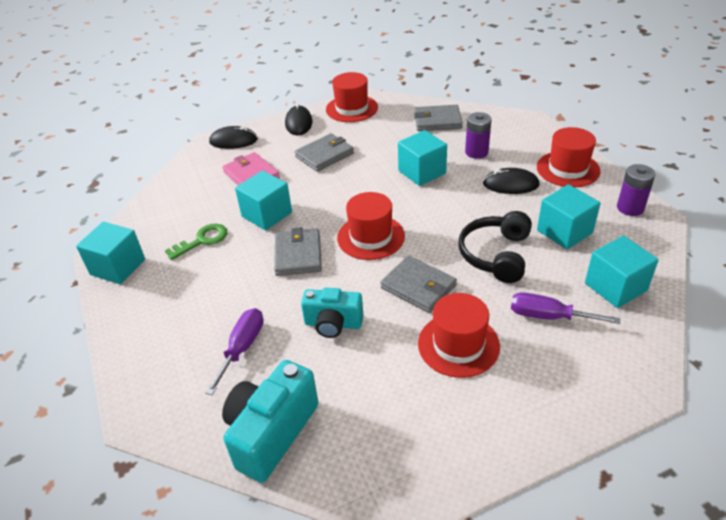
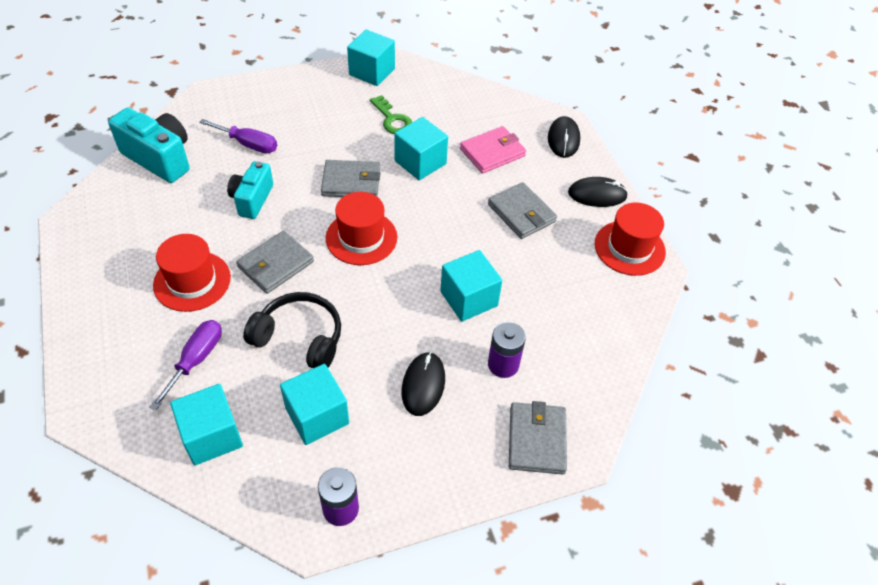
camera: 90 degrees right, 10 degrees up
(437, 121) = (588, 336): grey wallet -> grey wallet (537, 440)
(568, 169) = (443, 462): red hat -> none

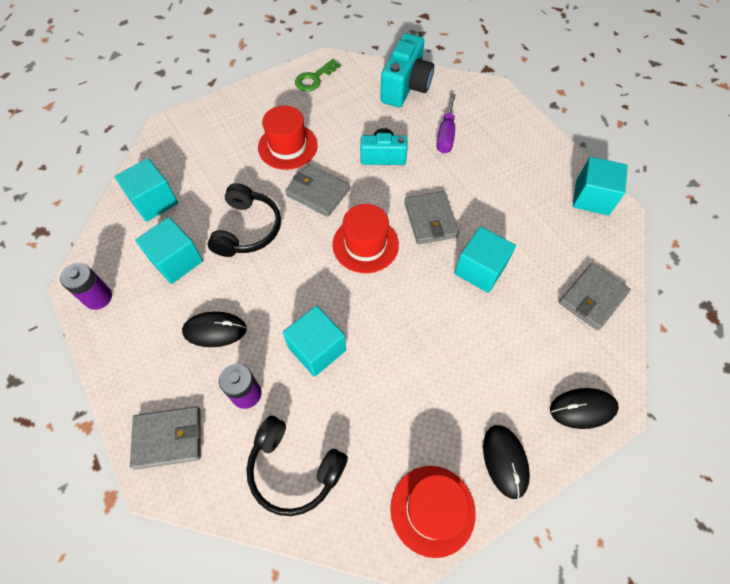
camera: 80 degrees right, 10 degrees up
(196, 360) = (216, 172): purple screwdriver -> none
(392, 119) = (530, 232): green key -> green key (314, 78)
(492, 152) = (524, 334): pink wallet -> none
(521, 213) = (445, 379): grey wallet -> grey wallet (592, 298)
(583, 336) = (294, 469): none -> black headphones

